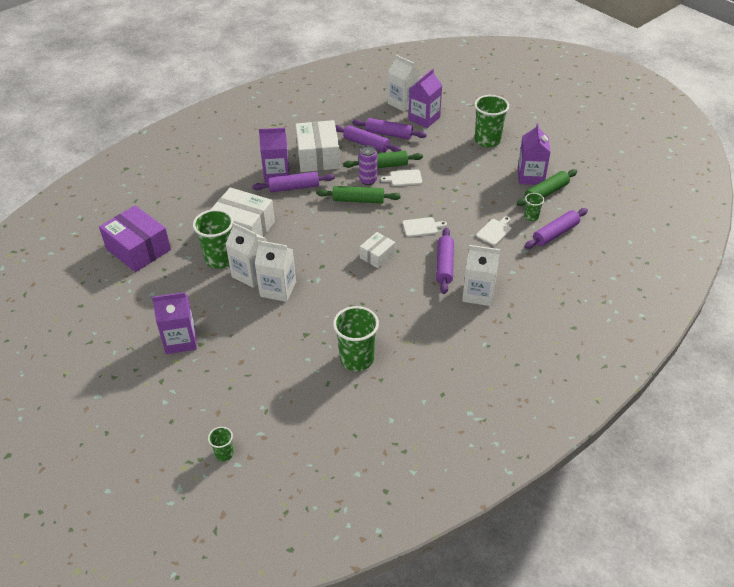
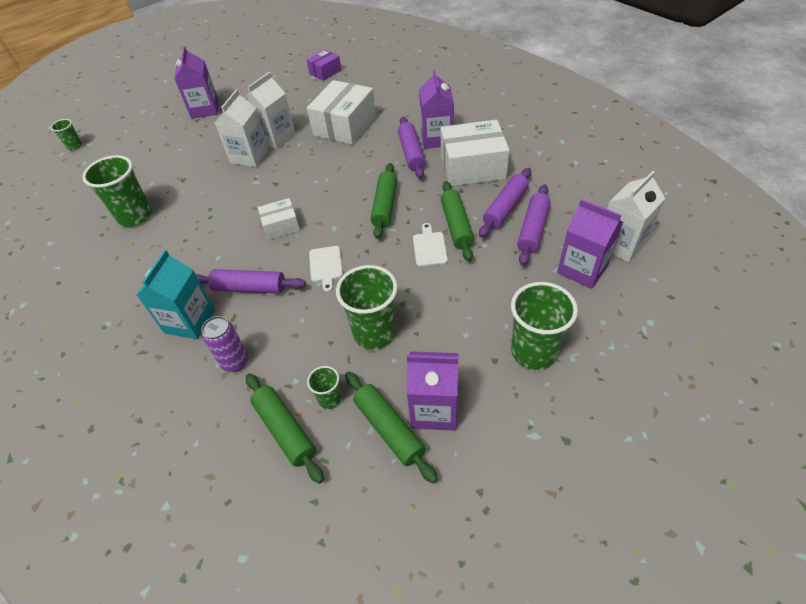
camera: 95 degrees right, 5 degrees up
(138, 249) = (325, 72): purple box -> purple box, size x0.54
(220, 259) = (301, 117): green cup -> green cup (374, 333)
(368, 180) = (424, 213): purple can -> purple can (235, 362)
(377, 256) = (281, 226): white box -> white box turned 60 degrees counterclockwise
(478, 293) = (189, 321): white carton -> turquoise carton
(494, 231) = (304, 347): white cutting board -> none
(555, 233) = (285, 430): purple rolling pin -> green rolling pin

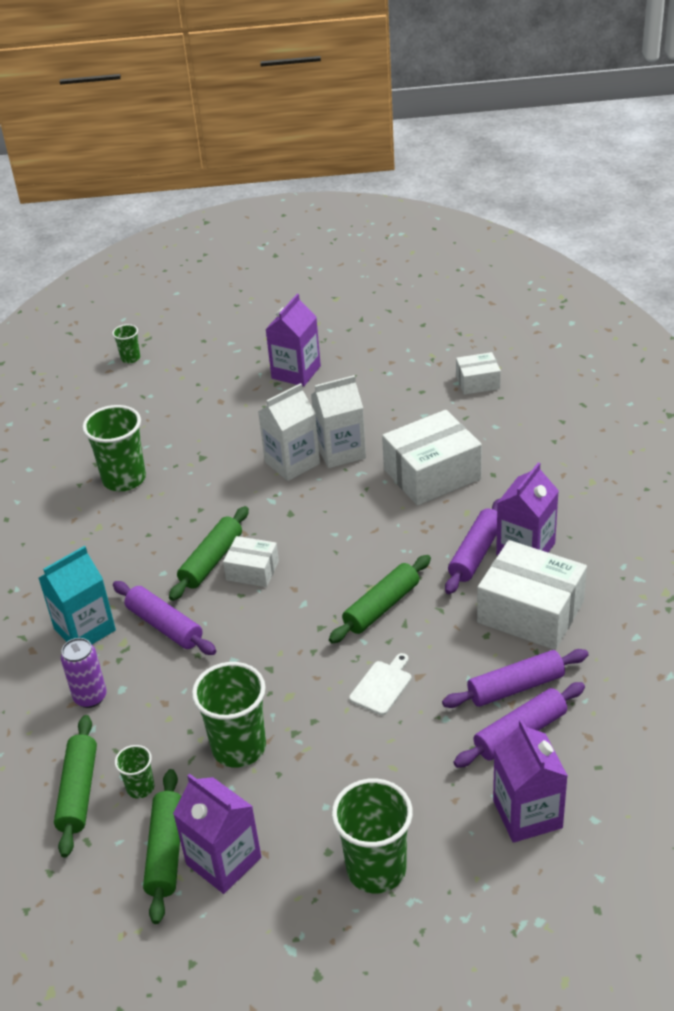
camera: 35 degrees right, 10 degrees down
(325, 72) = (478, 382): purple box -> white box
(326, 266) = (257, 644): white cutting board -> none
(456, 226) = (437, 677): green rolling pin -> green rolling pin (211, 561)
(621, 244) = (608, 813): white carton -> none

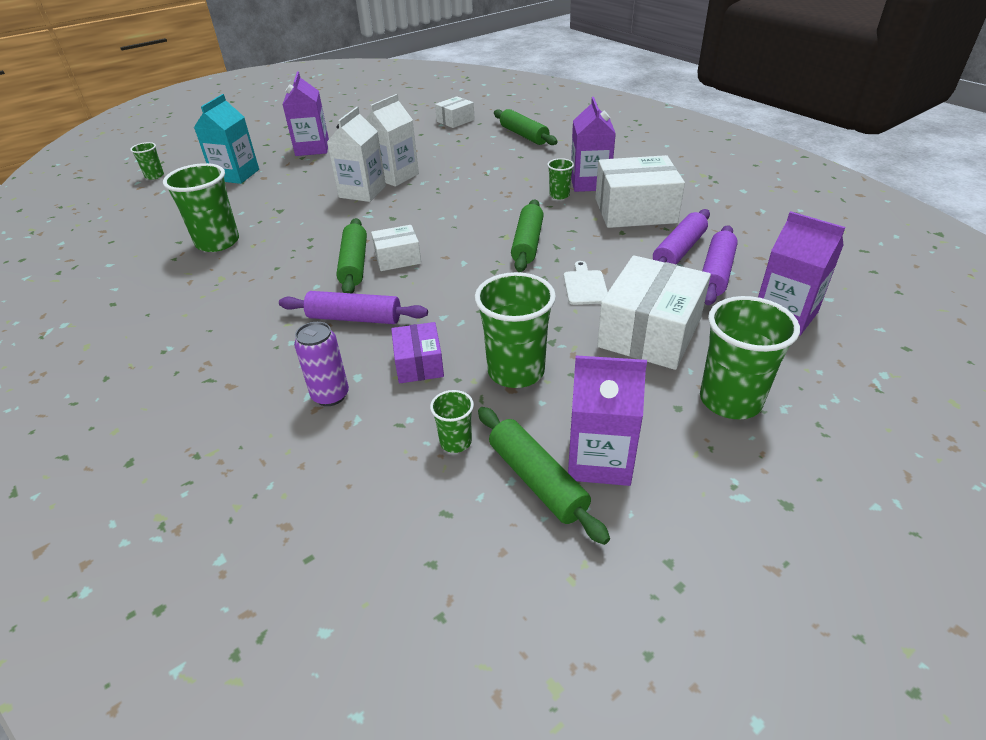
camera: 35 degrees left, 0 degrees up
(78, 792) = (393, 475): green rolling pin -> green rolling pin (524, 135)
(85, 629) = (275, 349): turquoise carton -> turquoise carton (236, 175)
(174, 700) = (419, 364): none -> purple box
(432, 474) = (478, 168): white box -> white box (650, 332)
(475, 553) = (559, 195): purple rolling pin -> green cup

